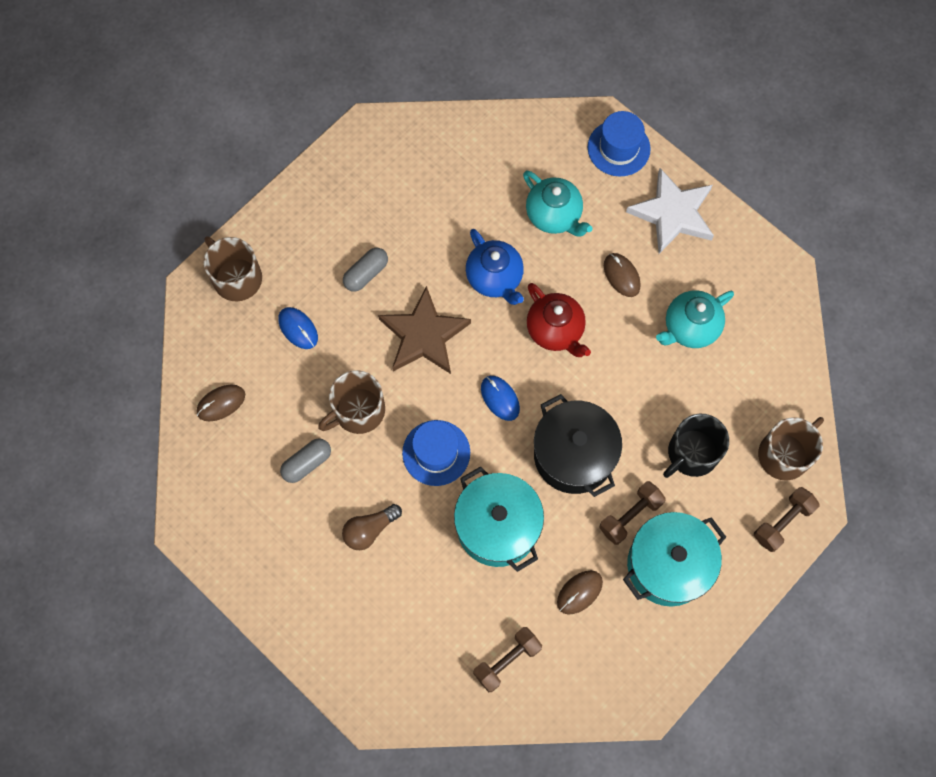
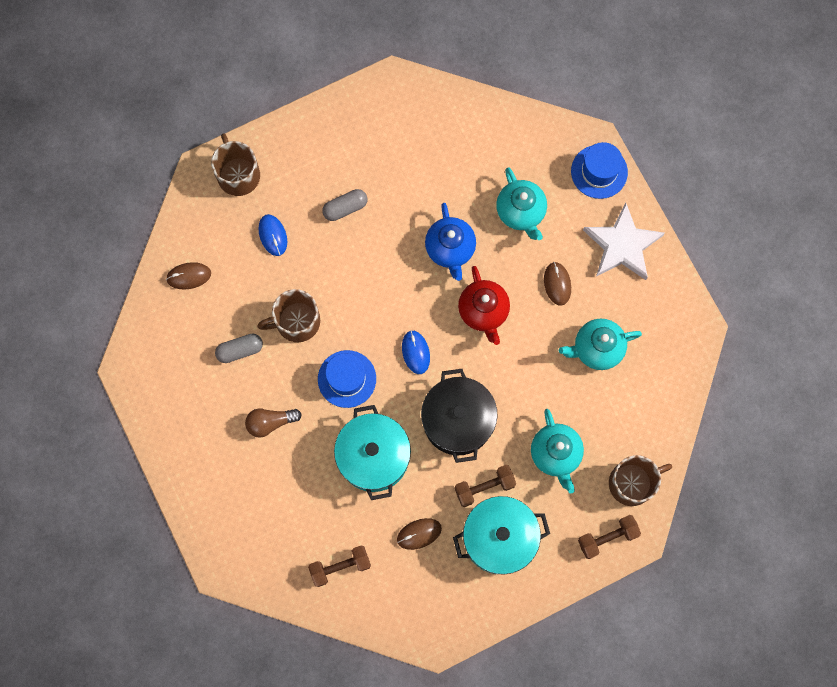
camera: 20 degrees right, 5 degrees up
(424, 335) = (373, 277): brown star -> none
(692, 453) = (555, 454): black mug -> turquoise teapot

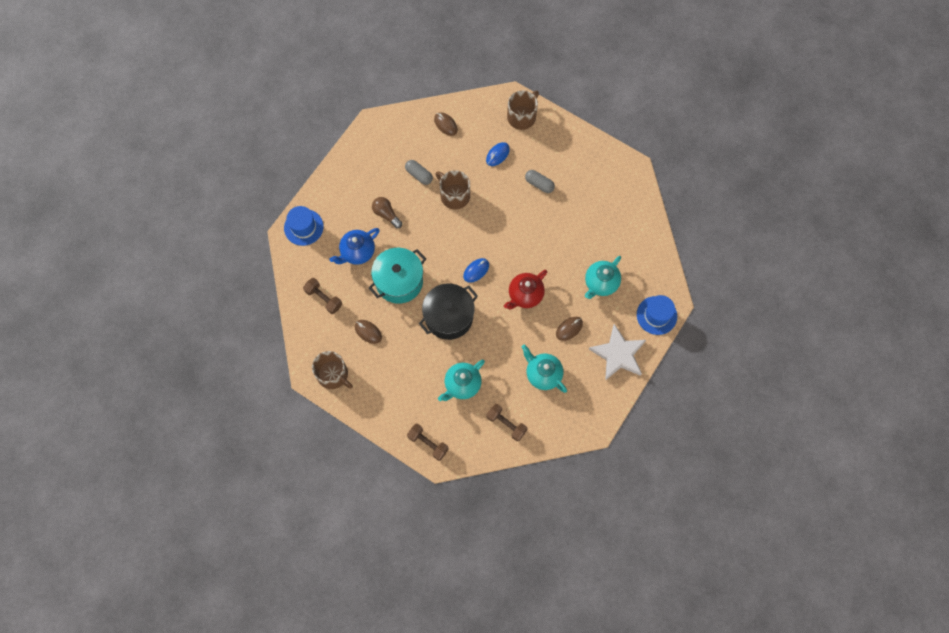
camera: 60 degrees right, 5 degrees down
(347, 379) = (437, 241): blue hat -> blue hat (303, 227)
(450, 249) = (551, 256): blue teapot -> blue teapot (357, 252)
(484, 487) = (417, 354): brown dumbbell -> brown dumbbell (506, 424)
(499, 538) = (391, 379): turquoise pot -> none
(632, 483) = (471, 440): brown mug -> brown mug (333, 374)

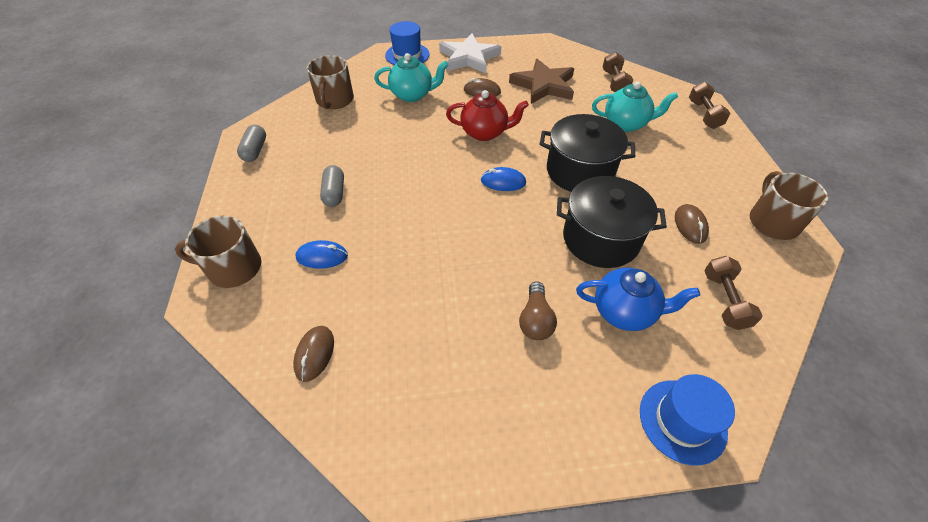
camera: 130 degrees left, 20 degrees down
(399, 281) = (601, 239): turquoise pot -> black pot
(419, 175) = (435, 325): grey capsule -> grey capsule (255, 150)
(454, 195) = (428, 262): brown mug -> brown mug (334, 100)
(543, 374) = (543, 85): turquoise teapot -> brown star

